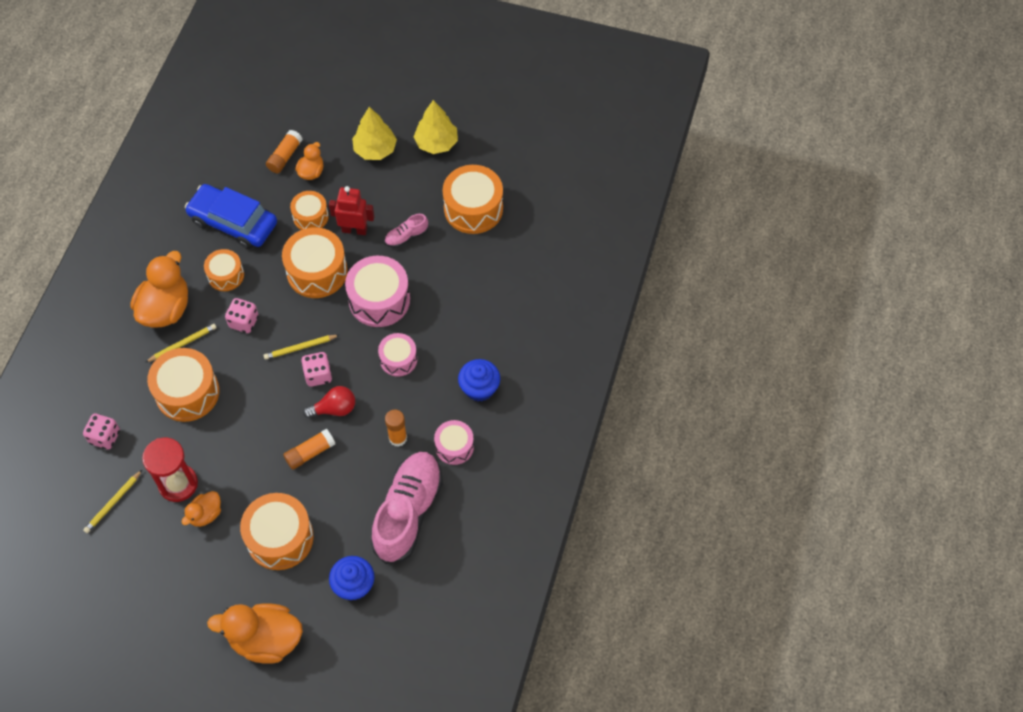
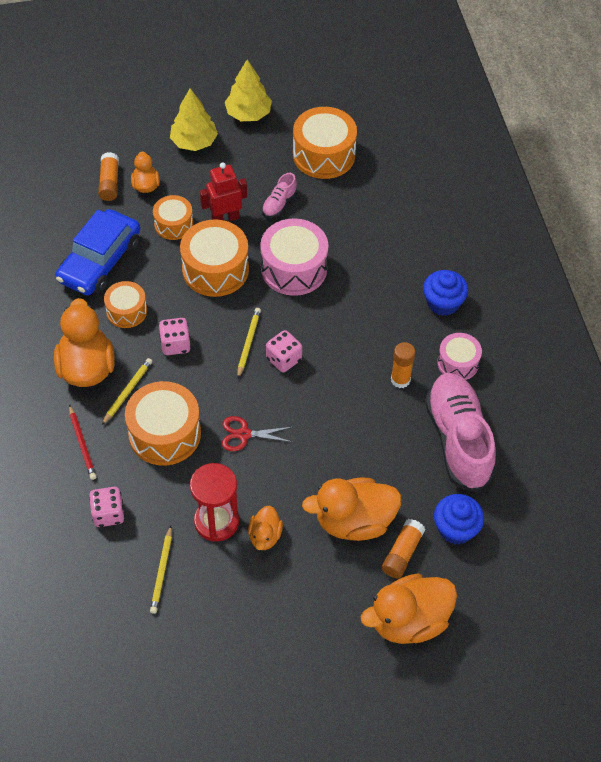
camera: 30 degrees left, 5 degrees down
(122, 371) = (82, 444): none -> red pencil
(233, 222) = (100, 261): blue car -> blue car turned 60 degrees counterclockwise
(245, 423) = (244, 434): none -> red scissors
(280, 538) = (354, 521): orange drum -> orange duck
(300, 348) = (248, 343): yellow pencil -> yellow pencil turned 150 degrees clockwise
(310, 453) = (327, 431): orange glue stick -> orange glue stick (402, 553)
(334, 409) = (321, 382): red light bulb -> none
(398, 359) = (350, 312): pink drum -> none

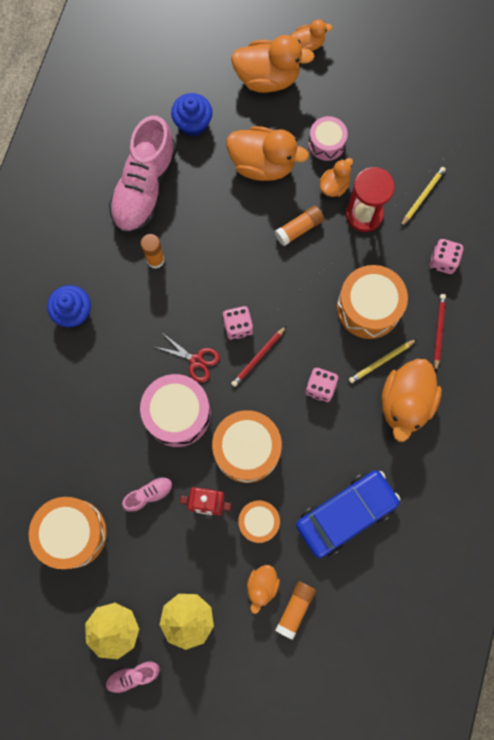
camera: 150 degrees left, 20 degrees up
(126, 311) = (346, 444): orange drum -> none
(215, 95) = (133, 675): none -> pink shoe
(244, 434) = (306, 275): red scissors -> red scissors (196, 361)
(248, 343) = (258, 357): yellow pencil -> red pencil
(388, 687) = (308, 44): none -> orange duck
(402, 553) = (242, 125): orange glue stick -> orange glue stick (299, 229)
(458, 363) = (100, 251): pink drum -> pink drum (326, 143)

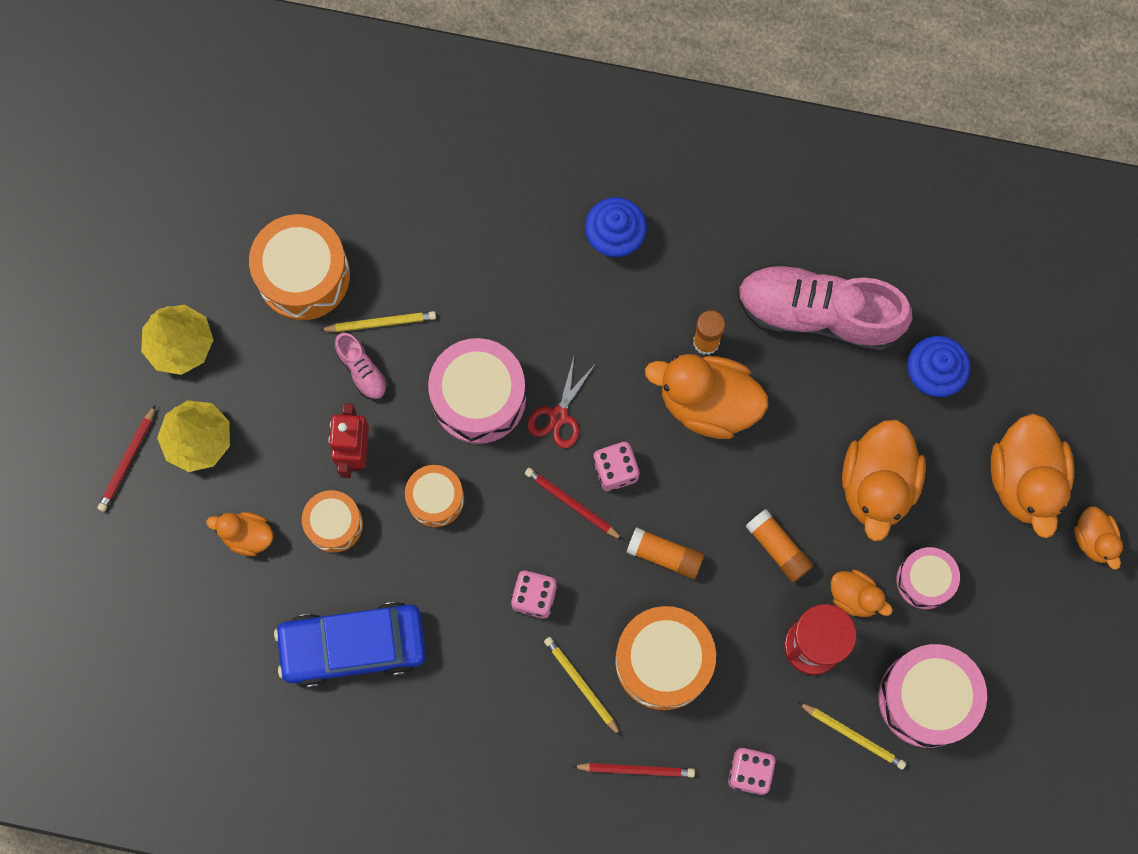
camera: 85 degrees right, 0 degrees up
(115, 479) = (380, 323): none -> yellow pencil
(133, 675) = (123, 376): pink shoe -> none
(198, 674) = (127, 460): none -> red pencil
(247, 449) = (435, 499): orange drum -> orange drum, size x0.60
(295, 609) = (219, 584): orange glue stick -> orange glue stick (665, 555)
(346, 514) = (353, 646): blue car -> blue car turned 120 degrees clockwise
(401, 151) = (927, 698): none -> pink drum
(405, 403) = (521, 724): orange duck -> orange duck (708, 403)

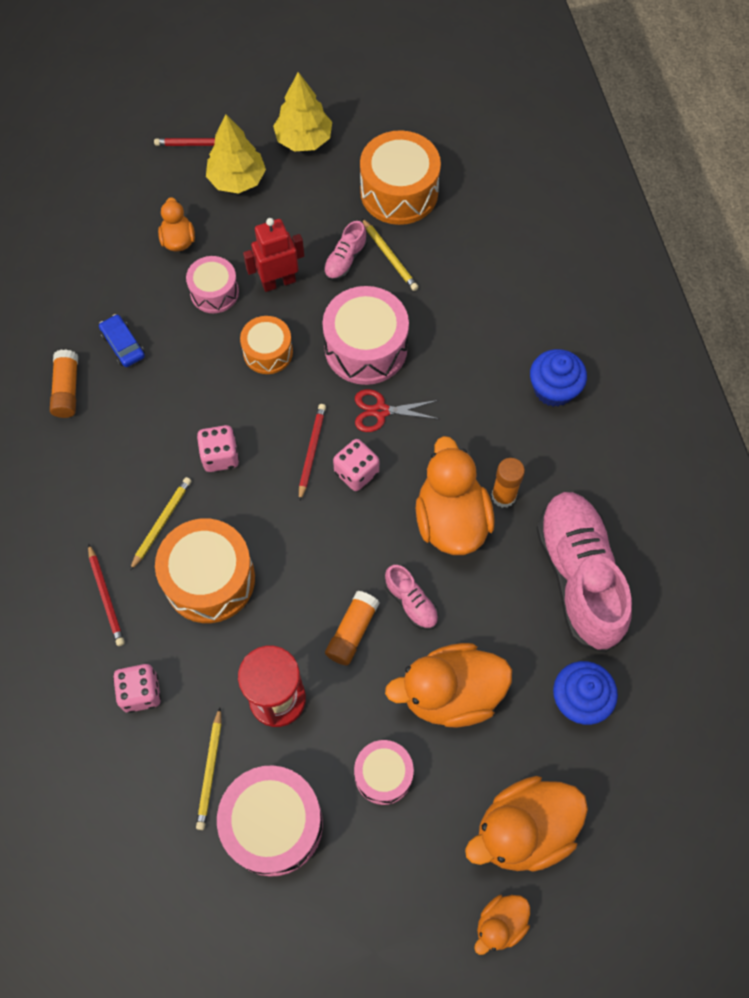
camera: 65 degrees right, 10 degrees down
(334, 524) = (214, 292): orange drum -> pink drum
(353, 646) = (123, 345): blue car -> blue car, size x0.46
(665, 555) = (302, 541): orange glue stick -> orange glue stick (67, 389)
(773, 480) = (411, 602): none -> pink shoe
(855, 597) = (339, 717): orange duck -> none

